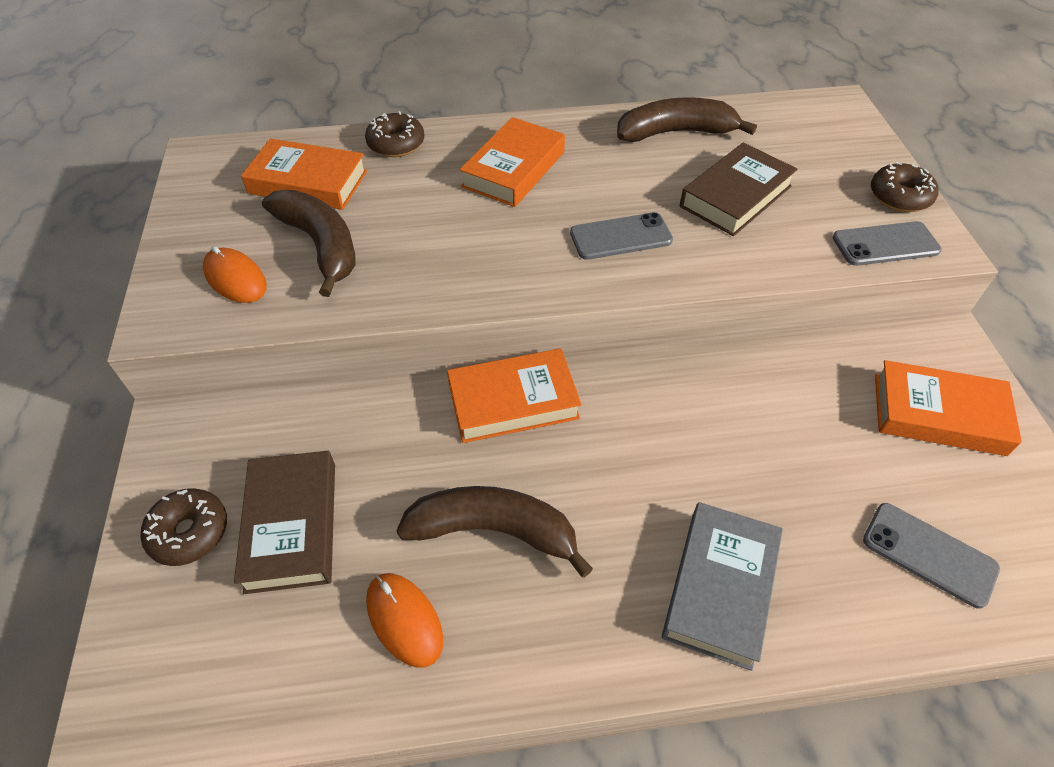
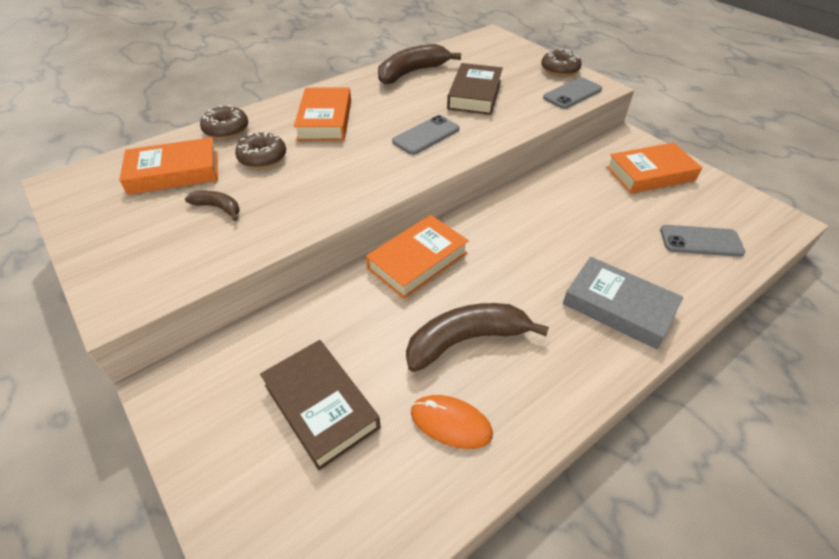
camera: 30 degrees left, 5 degrees down
(189, 532) = (240, 452): brown donut -> brown donut (263, 158)
(235, 279) = (163, 252): orange mouse -> none
(320, 245) = (218, 208): brown banana -> brown banana, size x0.51
(720, 587) = (618, 307): grey book -> grey book turned 45 degrees counterclockwise

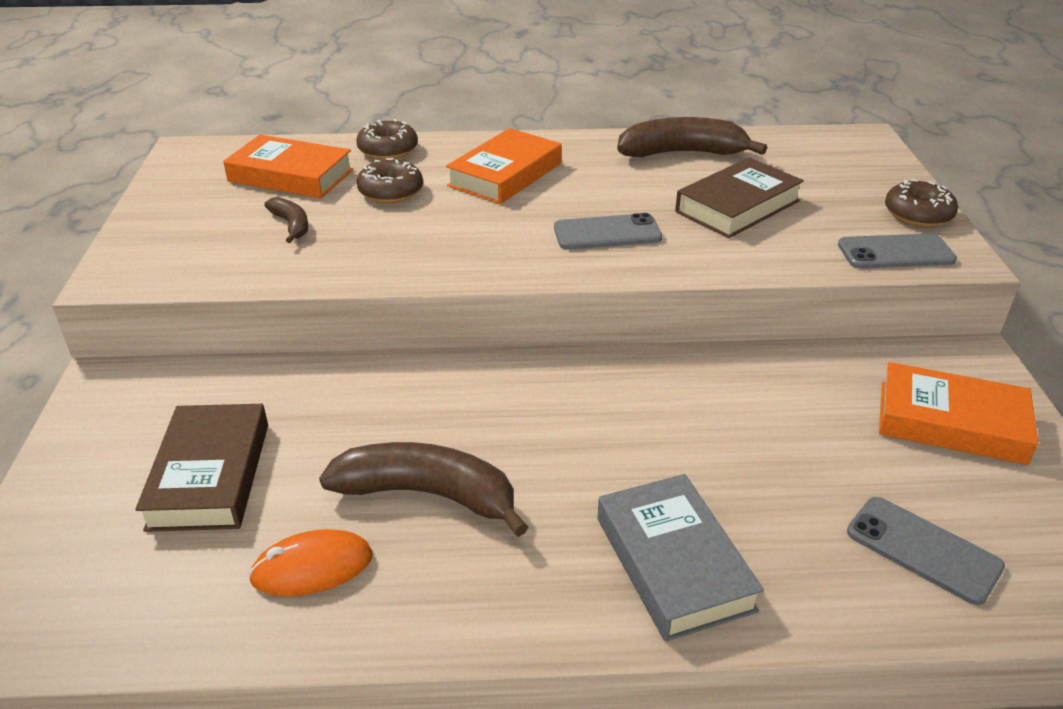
camera: 35 degrees right, 10 degrees down
(417, 261) = (472, 382): orange book -> none
(451, 423) = (312, 567): orange mouse -> orange mouse turned 75 degrees counterclockwise

